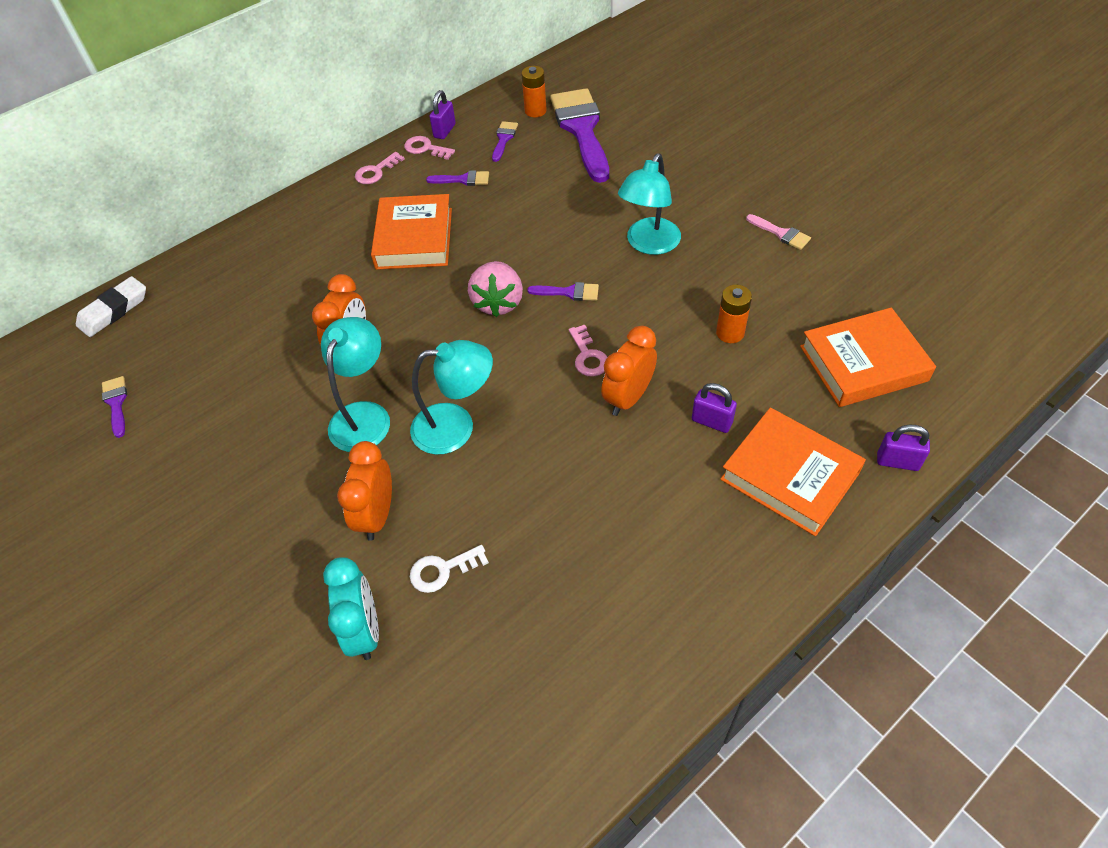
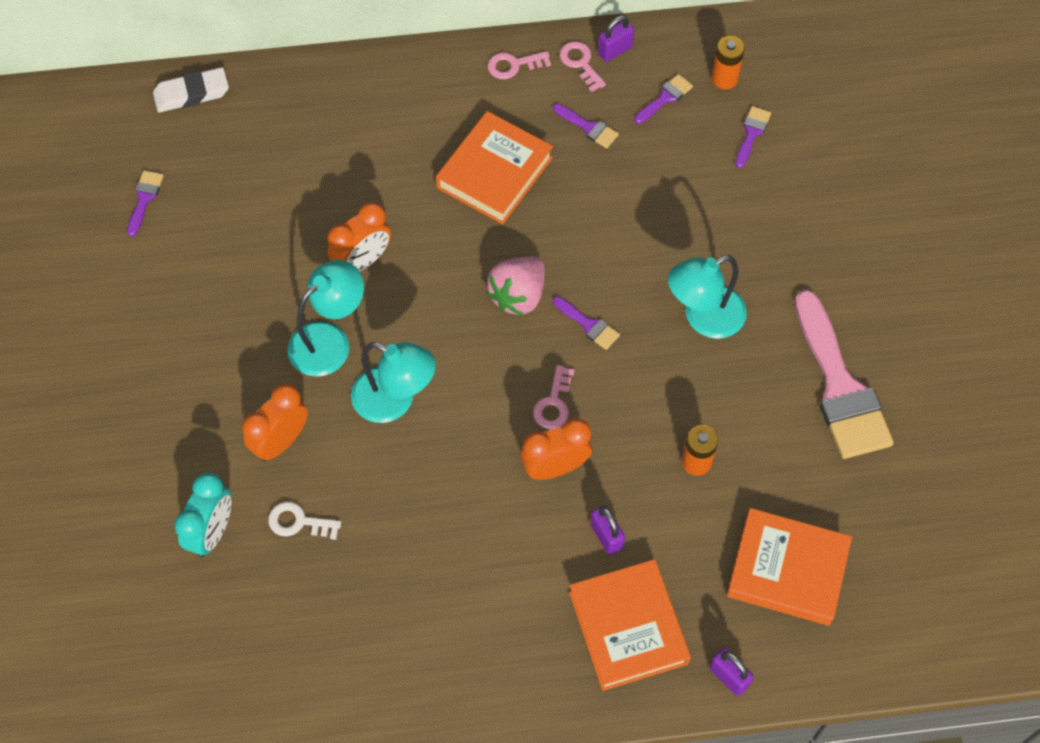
camera: 30 degrees right, 10 degrees up
(581, 130) = (751, 133): purple brush -> purple brush, size x0.42
(781, 233) = (840, 387): pink brush -> pink brush, size x2.36

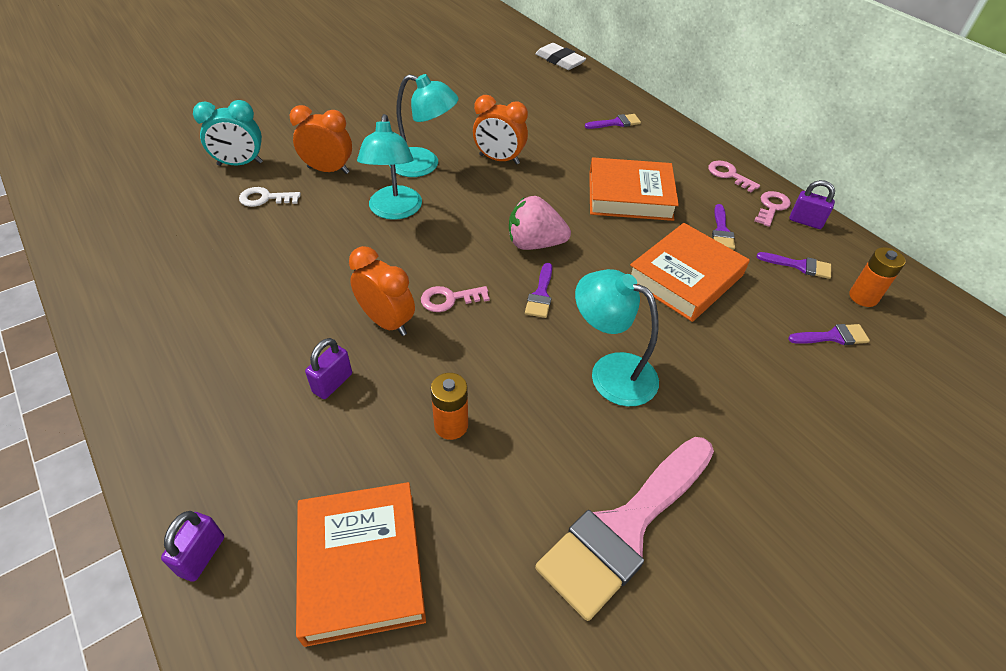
camera: 60 degrees right, 15 degrees down
(144, 198) = (472, 67): purple brush -> purple brush (616, 123)
(298, 522) = (265, 198): white key -> white key turned 75 degrees counterclockwise
(628, 627) = (237, 437): orange book -> orange book (685, 277)

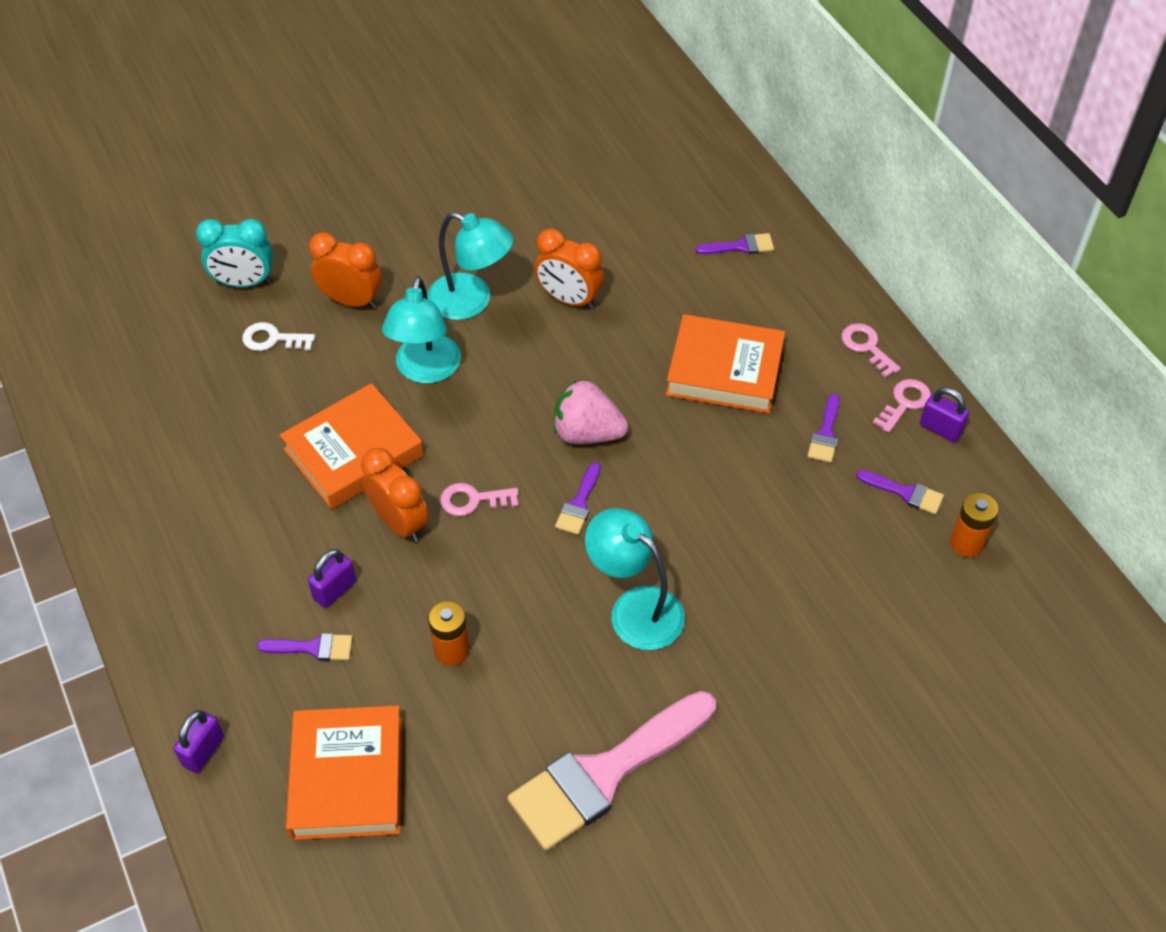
camera: 10 degrees right, 5 degrees up
(560, 60) = (691, 123): white eraser -> none
(685, 277) = (757, 497): orange book -> orange book (353, 452)
(833, 336) = (906, 591): purple brush -> purple brush (313, 648)

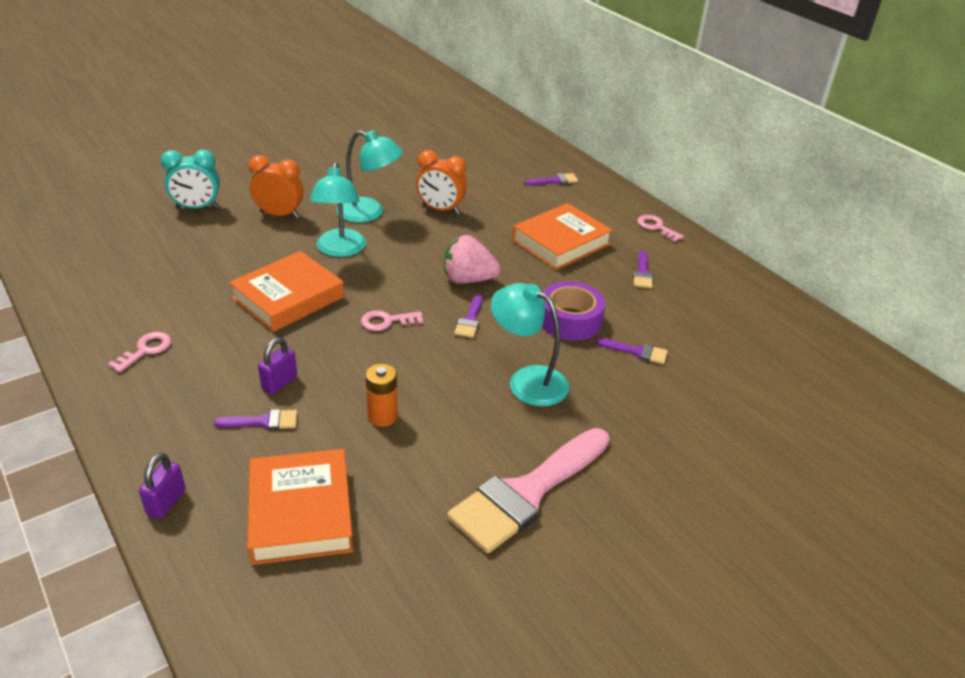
camera: 10 degrees left, 15 degrees down
(273, 339) = (220, 237): white key -> none
(399, 522) = (329, 337): orange clock -> none
(708, 512) = (570, 320): none -> purple tape
(724, 370) = (561, 242): orange book -> orange book turned 45 degrees counterclockwise
(904, 403) = (692, 255): pink key -> pink key (145, 350)
(905, 493) = (710, 303): purple brush -> purple brush (637, 352)
(940, 429) = (722, 267): purple padlock -> none
(966, 543) = (764, 329): orange battery -> none

